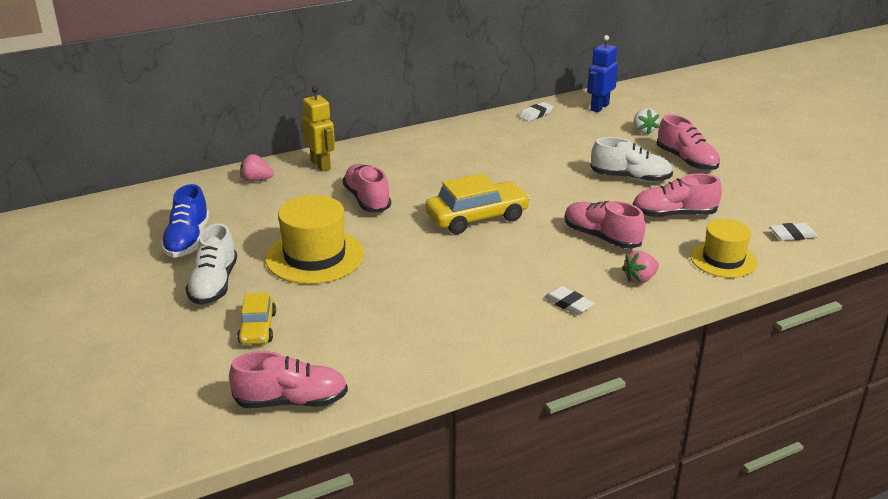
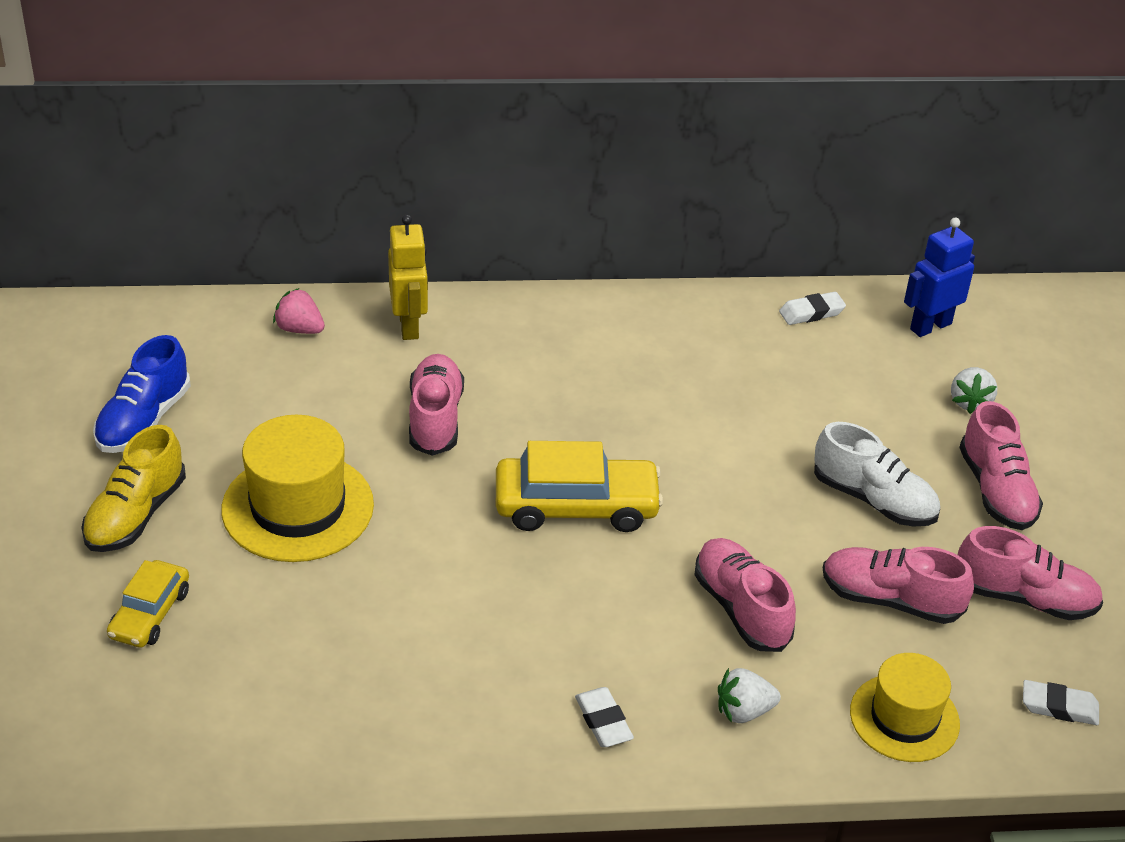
camera: 20 degrees right, 10 degrees up
(214, 284) = (136, 515): white shoe -> yellow shoe
(291, 401) = (124, 756): pink shoe -> pink shoe (1024, 598)
(640, 279) = (744, 711): pink strawberry -> white strawberry

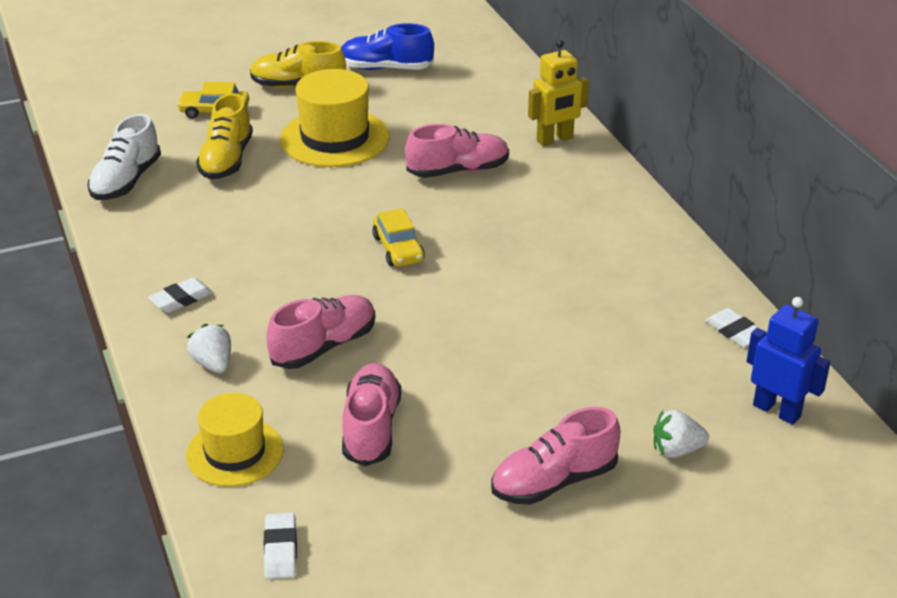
camera: 75 degrees right, 5 degrees down
(293, 623) = (226, 160): none -> yellow shoe
(299, 329) = (517, 99): pink strawberry -> none
(576, 506) = (398, 249): yellow car -> yellow car, size x0.59
(873, 500) = (495, 403): white shoe -> white shoe (126, 181)
(1024, 598) = (413, 514): pink shoe -> none

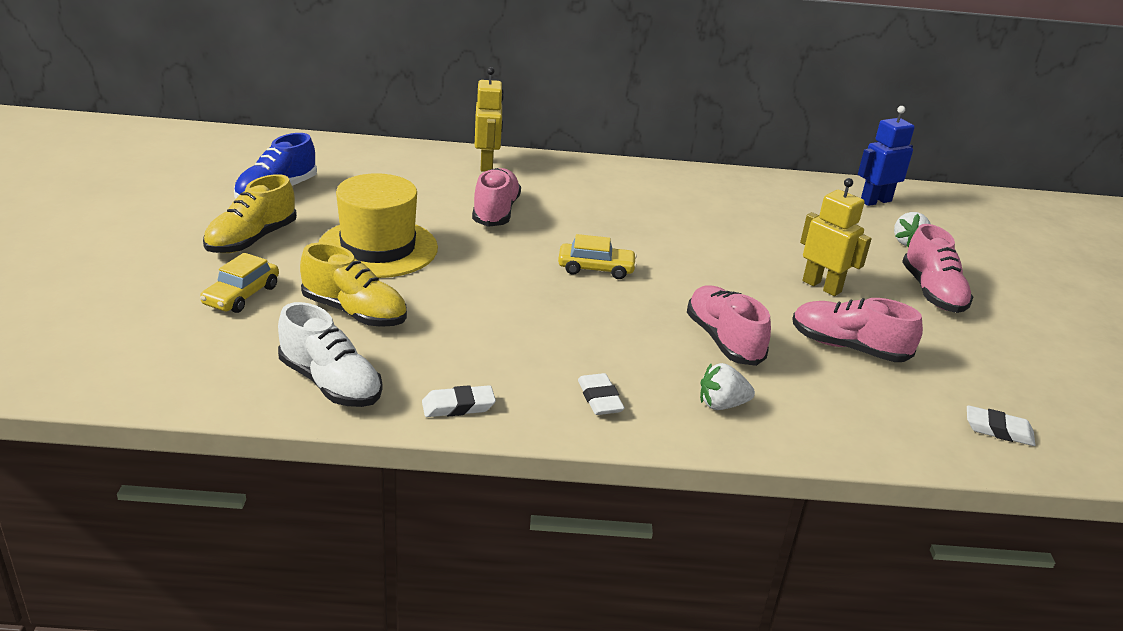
camera: 70 degrees left, 5 degrees down
(235, 452) = (862, 423): yellow hat -> none
(491, 394) = (822, 286): none -> yellow robot
(735, 332) = (785, 186): white eraser -> white eraser (458, 406)

